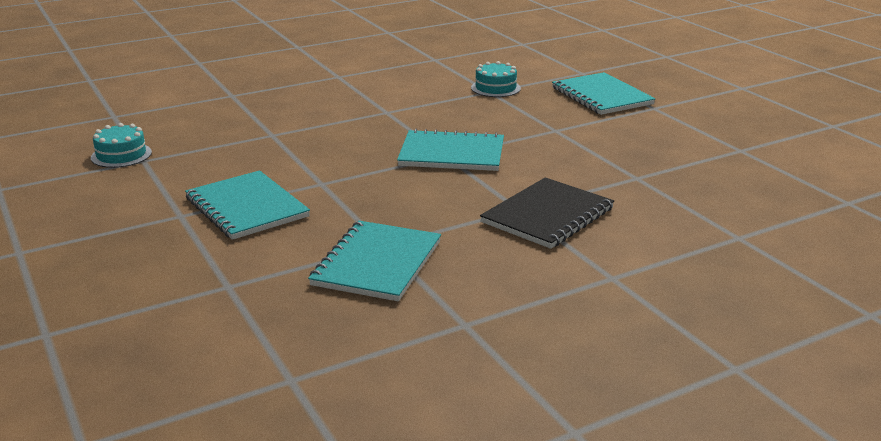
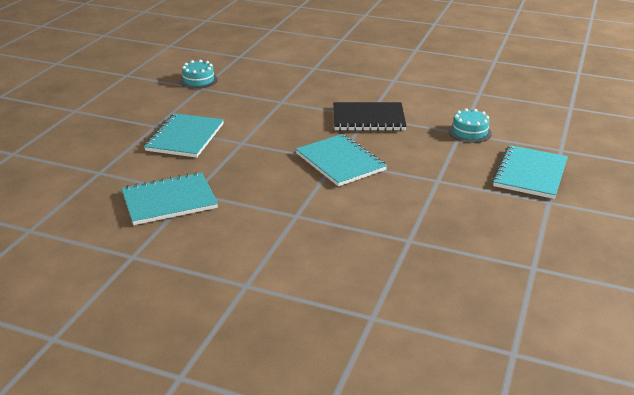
camera: 50 degrees right, 5 degrees up
(547, 215) = (300, 229): black notebook -> black notebook (368, 118)

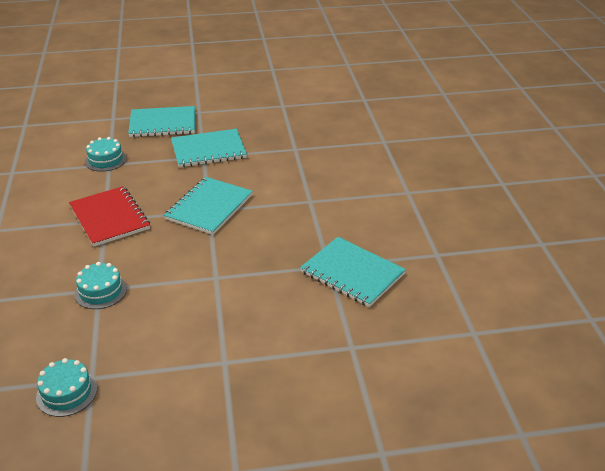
camera: 120 degrees left, 5 degrees up
(185, 137) = (233, 322): turquoise notebook -> turquoise notebook (208, 150)
(278, 102) = (100, 291): none -> turquoise cake
(368, 118) = (109, 218): black notebook -> red notebook

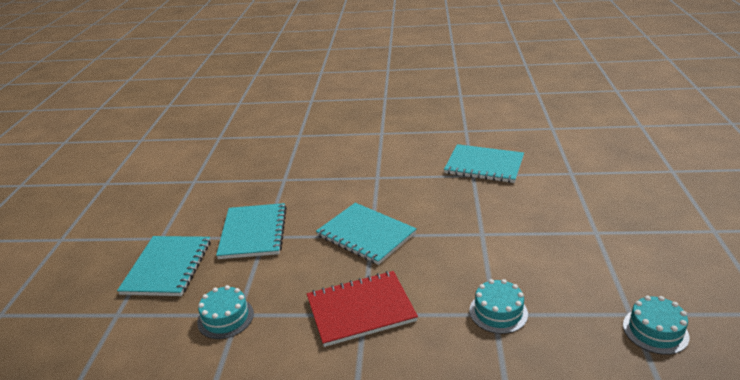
camera: 75 degrees left, 5 degrees down
(352, 273) = (484, 165): turquoise notebook -> turquoise notebook turned 60 degrees clockwise

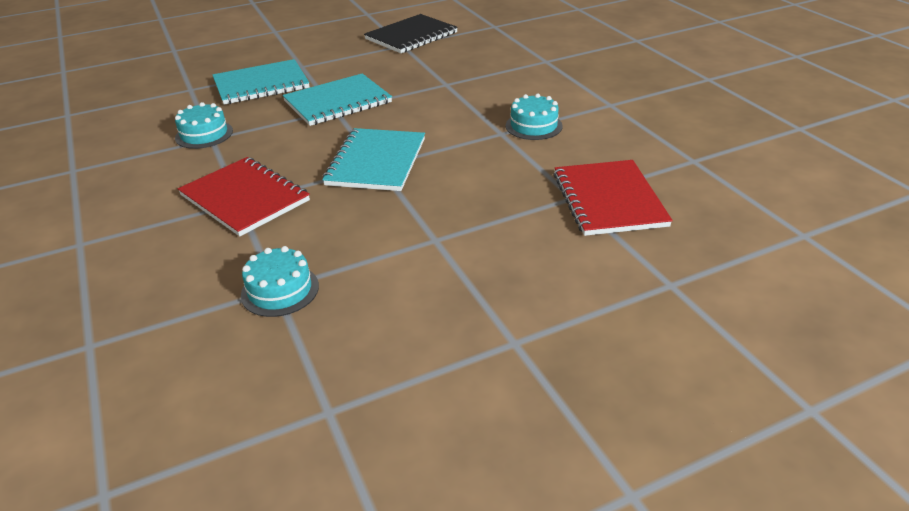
camera: 60 degrees right, 5 degrees up
(183, 173) = (411, 36): none -> black notebook
(484, 165) = (609, 199): turquoise notebook -> red notebook
(655, 330) = (300, 444): turquoise cake -> turquoise cake (533, 126)

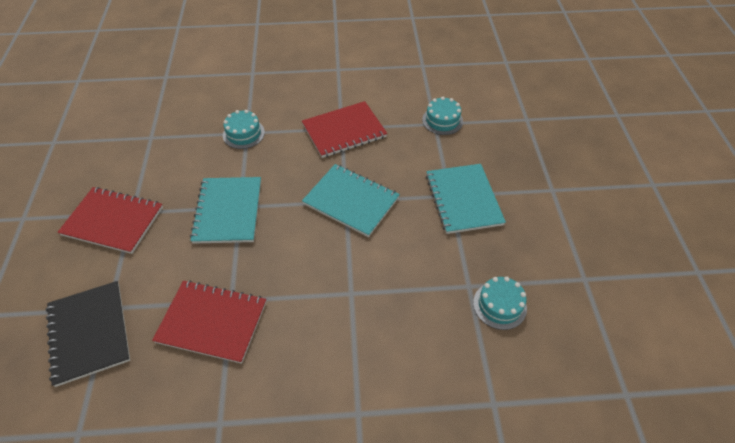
camera: 110 degrees right, 15 degrees up
(261, 84) = (519, 159): turquoise notebook -> turquoise notebook (228, 211)
(411, 36) = (610, 294): black notebook -> black notebook (89, 333)
(533, 126) = (350, 323): turquoise cake -> turquoise cake (499, 305)
(546, 356) = (113, 221): none -> red notebook

